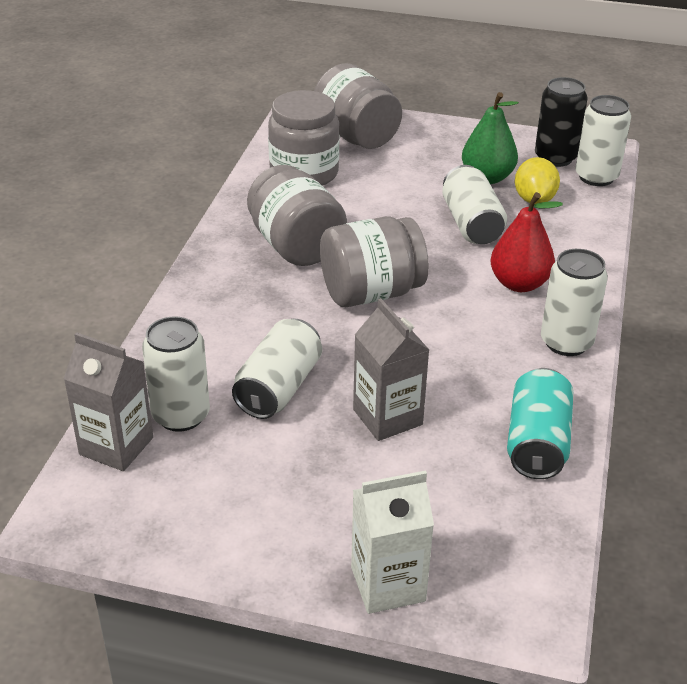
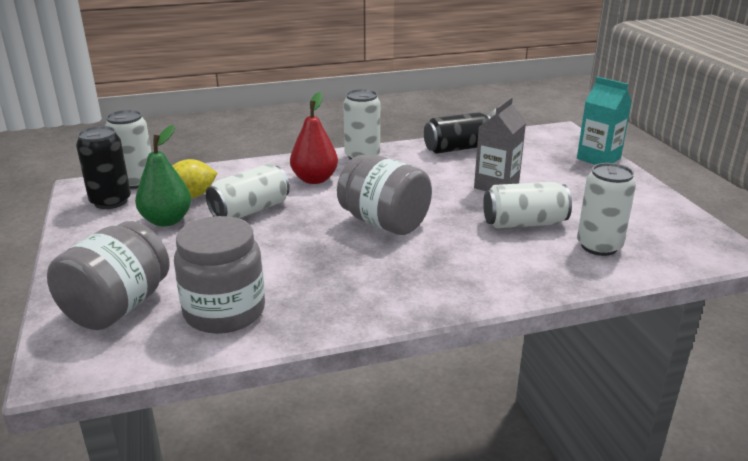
camera: 120 degrees left, 10 degrees down
(116, 446) = (658, 257): grey carton -> none
(296, 246) = (358, 272): grey jar -> none
(388, 584) = (598, 158): white carton -> turquoise carton
(537, 443) = (457, 148): turquoise can -> black can

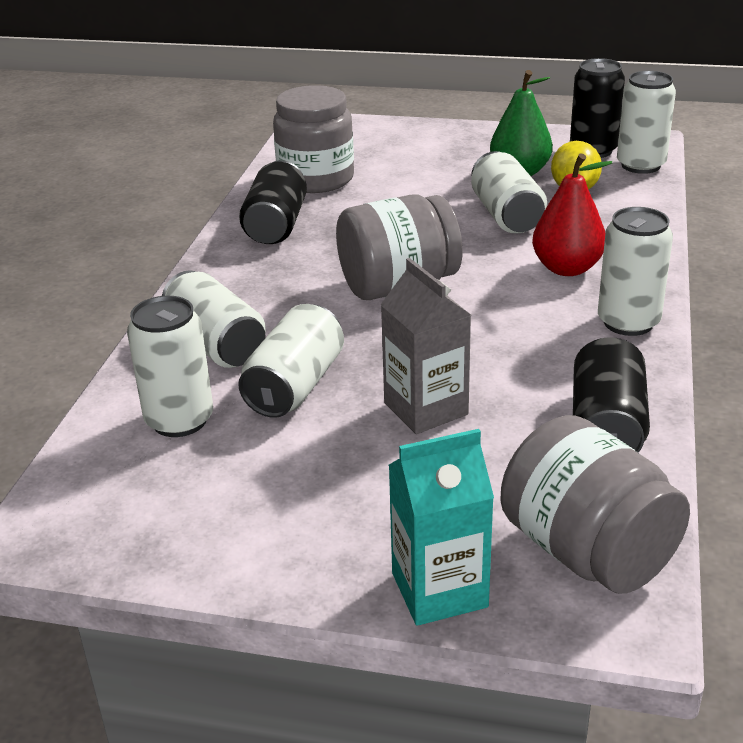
camera: 120 degrees right, 5 degrees up
(117, 307) = (372, 143): grey jar -> grey jar (587, 551)
(334, 300) = (276, 225): none -> black can
(520, 263) = (216, 344): none -> white can

